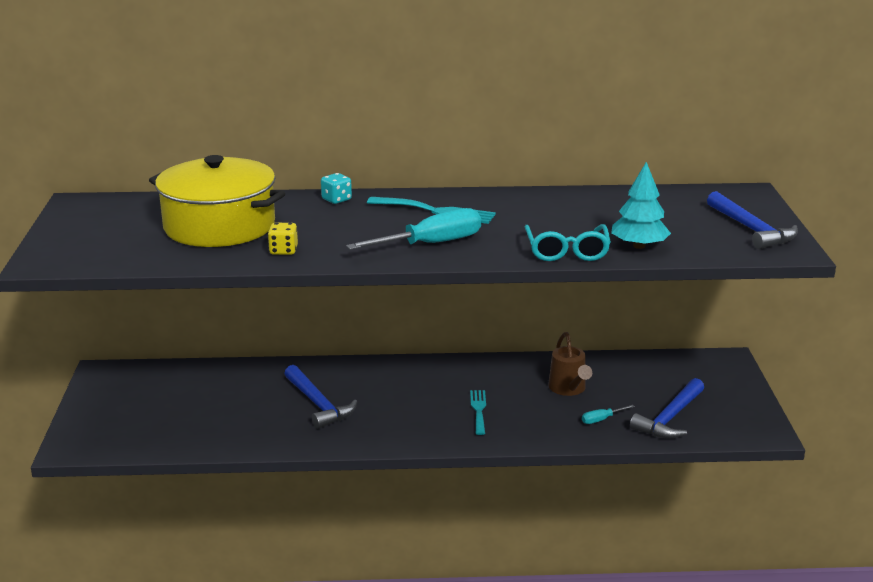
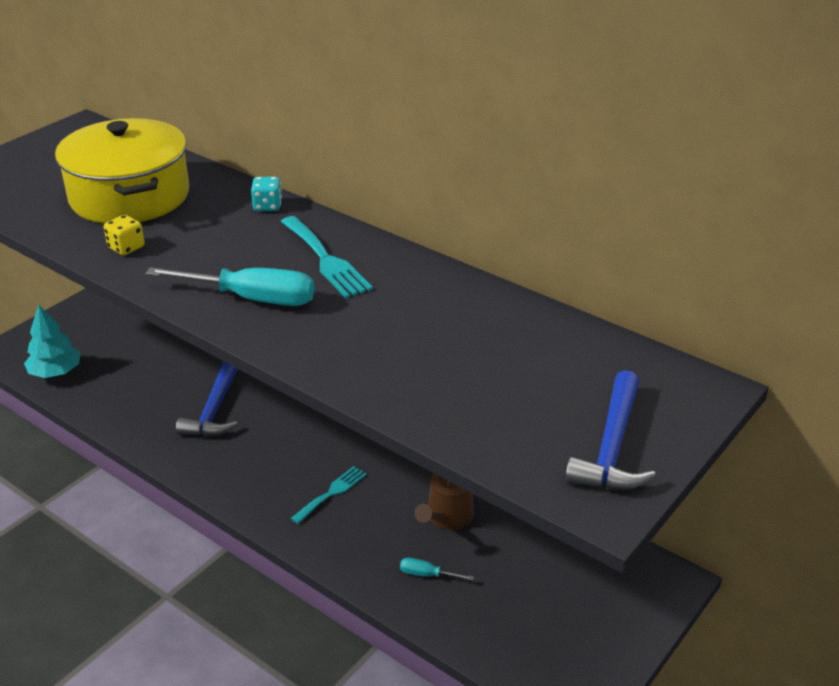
camera: 40 degrees right, 10 degrees up
(567, 251) = (356, 372): turquoise glasses -> none
(639, 246) = (440, 404): turquoise tree -> turquoise tree (55, 372)
(670, 418) = (499, 616): blue hammer -> none

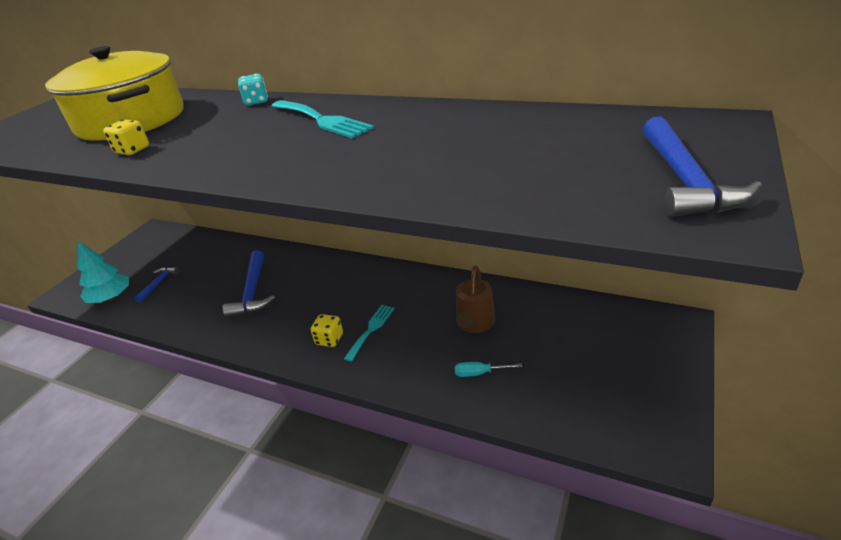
camera: 10 degrees left, 0 degrees up
(111, 368) = (158, 284): none -> blue hammer
(251, 298) = (263, 157): turquoise screwdriver -> none
(282, 491) = (329, 339): none -> yellow dice

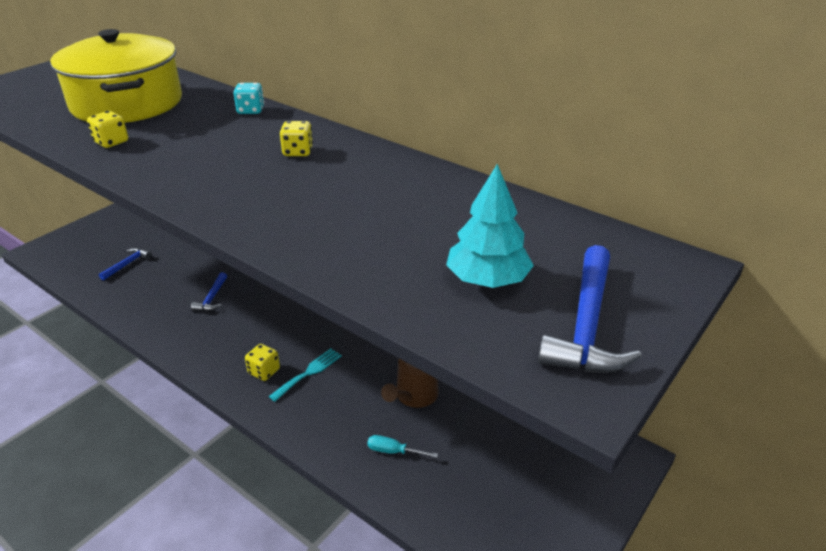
camera: 10 degrees right, 0 degrees up
(111, 298) = (78, 268): turquoise tree -> turquoise tree (487, 280)
(252, 291) = (212, 298): blue hammer -> blue hammer, size x0.57
(322, 120) = (298, 152): turquoise fork -> yellow dice

